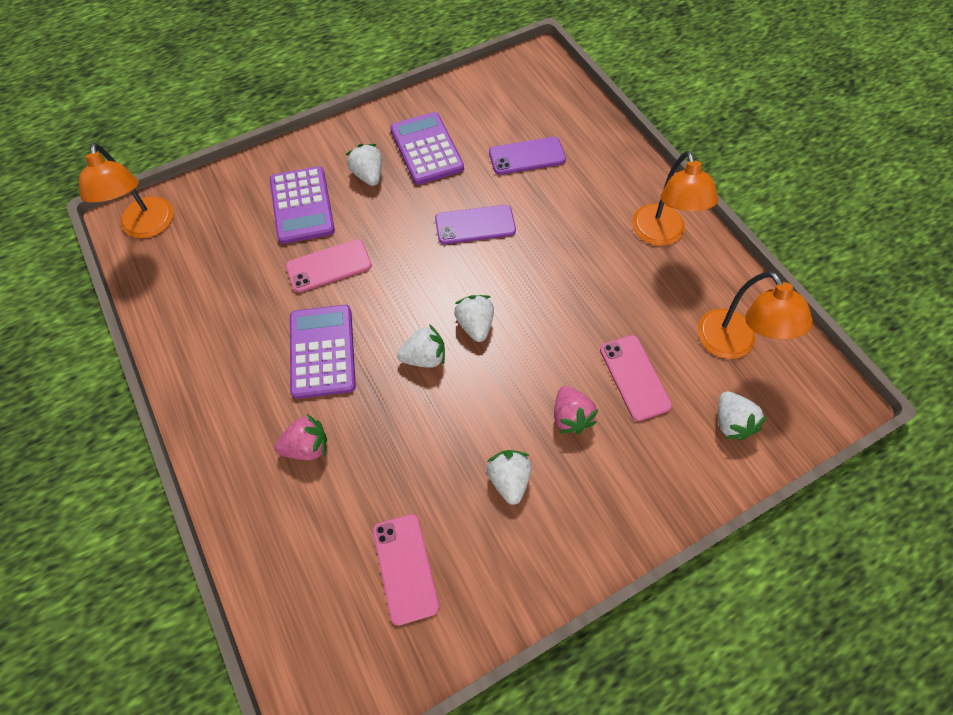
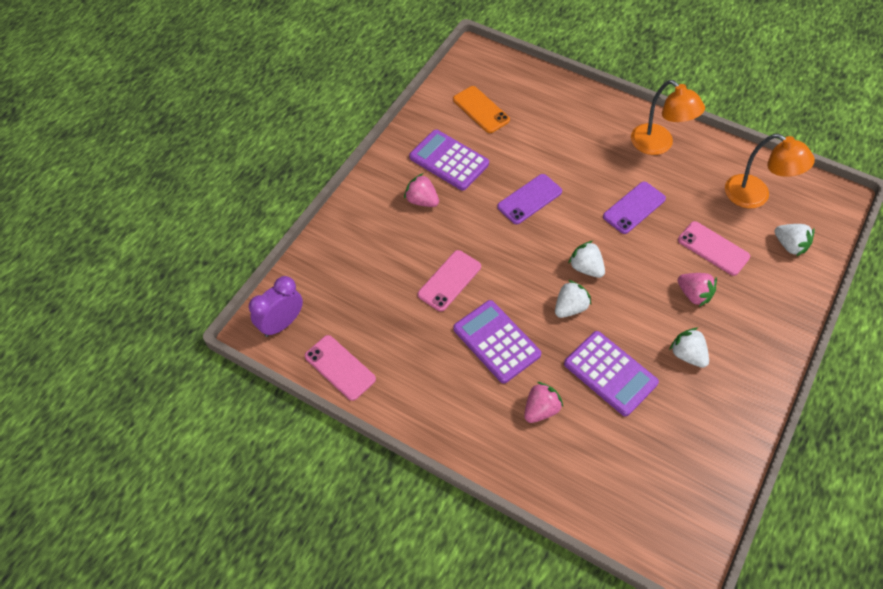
camera: 30 degrees left, 5 degrees down
(148, 227) = (282, 323): orange lamp -> purple clock
(302, 205) = (390, 247): purple calculator -> purple calculator (610, 373)
(368, 175) = (422, 200): white strawberry -> pink strawberry
(405, 568) = (668, 446): pink phone -> pink phone (340, 368)
(499, 114) = (481, 110): none -> orange phone
(527, 156) = (526, 132): purple phone -> purple phone (634, 208)

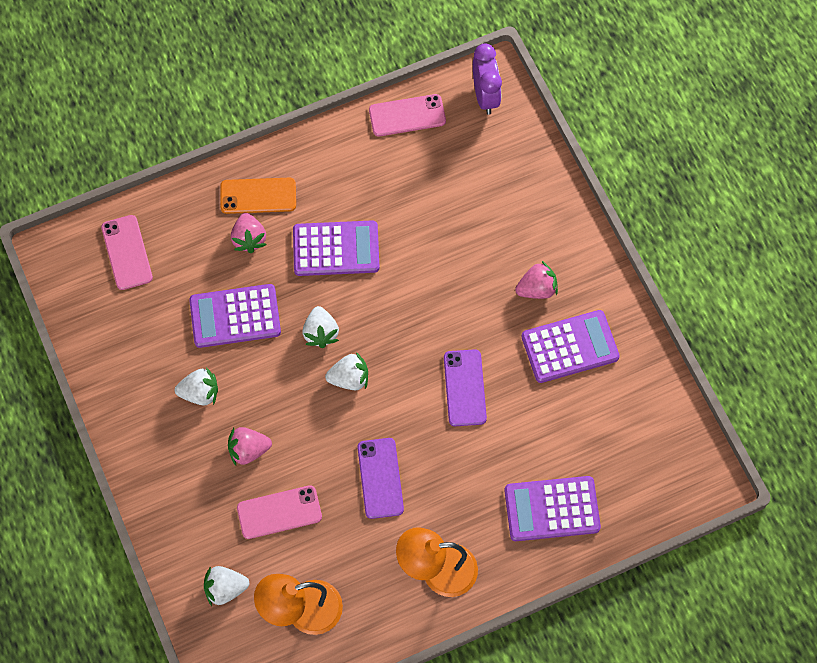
camera: 125 degrees right, 10 degrees up
(449, 281) = (426, 253): pink phone -> pink phone (127, 252)
(481, 110) = (618, 426): orange phone -> orange phone (258, 196)
(564, 113) = (552, 509): none -> purple calculator

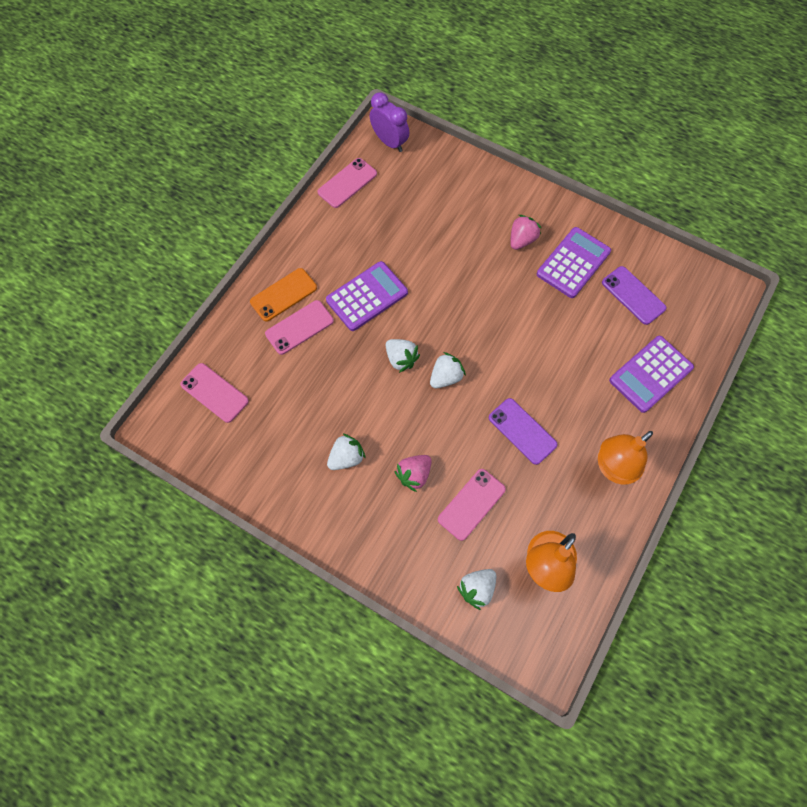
camera: 35 degrees left, 0 degrees up
(235, 316) = (330, 387): purple calculator -> none
(249, 239) = (299, 327): pink strawberry -> pink phone
(464, 388) = (528, 332): purple phone -> purple phone (633, 295)

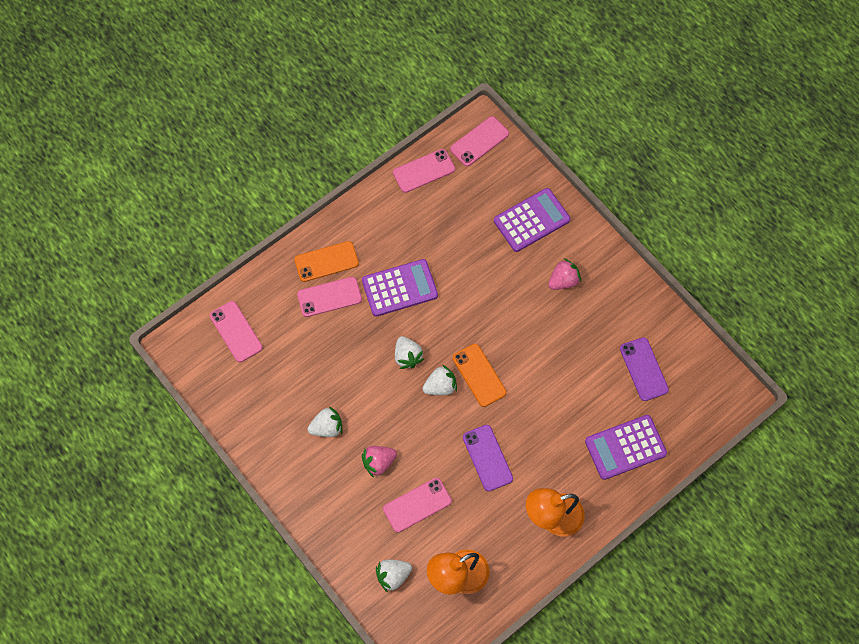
camera: 20 degrees right, 0 degrees up
(389, 142) = (479, 141): purple clock -> pink phone
(479, 353) = (479, 375): none -> orange phone
(573, 263) = (601, 319): purple calculator -> purple calculator (531, 220)

